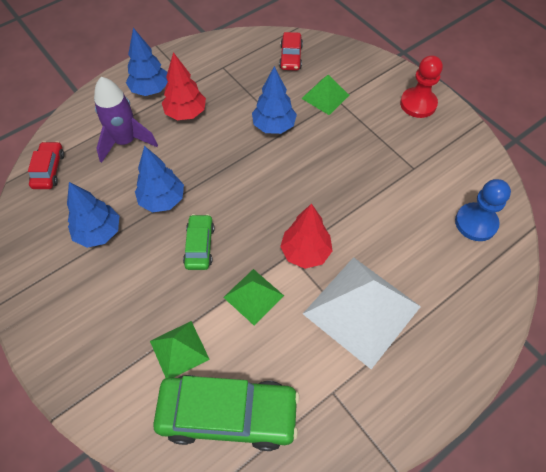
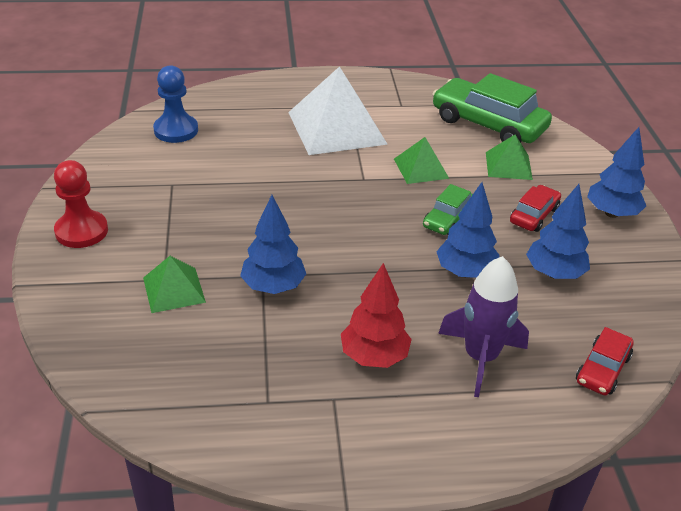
camera: 150 degrees left, 20 degrees down
(150, 90) = (405, 419): blue tree -> blue tree (611, 213)
(290, 57) = (155, 365): red car -> red car (534, 215)
(305, 252) = (348, 174): red tree -> none

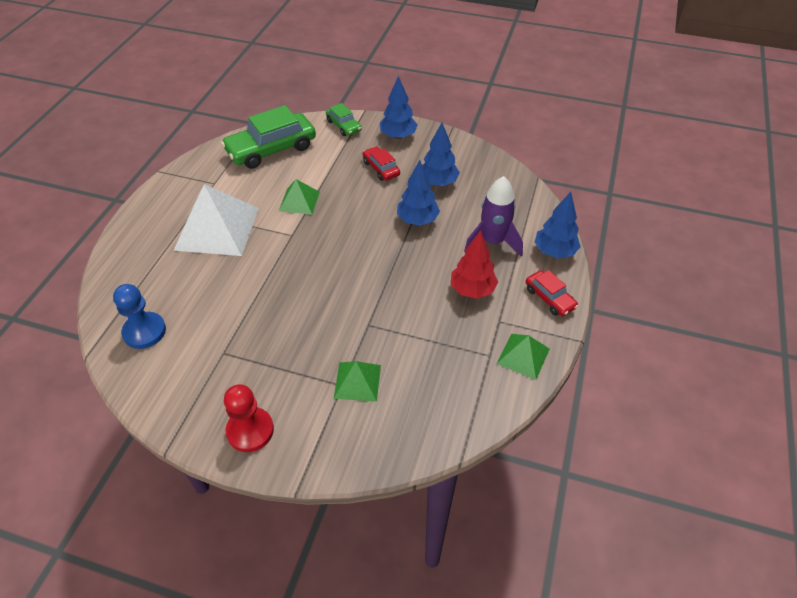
camera: 65 degrees left, 10 degrees up
(273, 287) = (383, 321): blue tree -> blue tree (554, 251)
(448, 219) = (361, 208): green car -> green car (343, 126)
(508, 165) = (324, 159): green pyramid -> green pyramid (523, 356)
(602, 369) = (521, 196): red car -> red car (549, 298)

